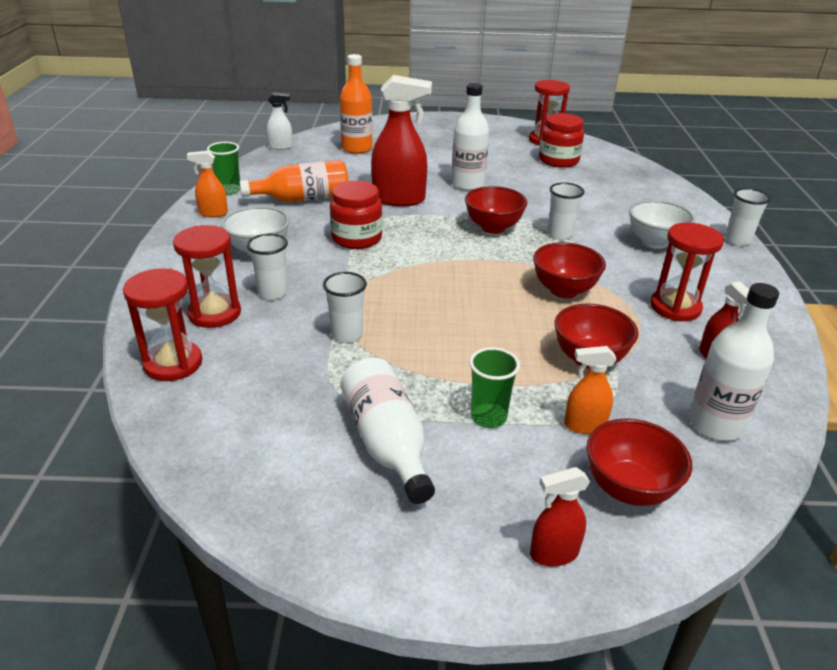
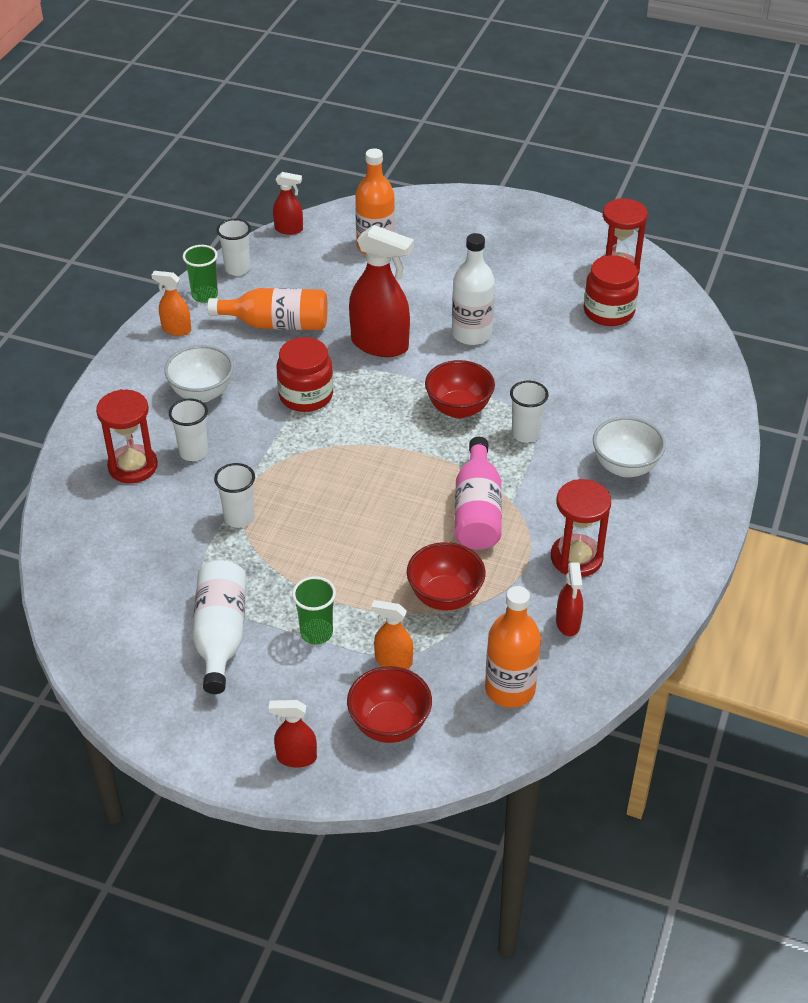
camera: 20 degrees right, 10 degrees up
(173, 363) = (80, 515): red hourglass -> none
(281, 147) = (289, 229): white spray bottle -> red spray bottle
(564, 290) = (477, 511): red bowl -> pink bottle
(715, 424) = (510, 689): white bottle -> orange bottle
(737, 240) = (725, 484): white cup -> white cup (237, 269)

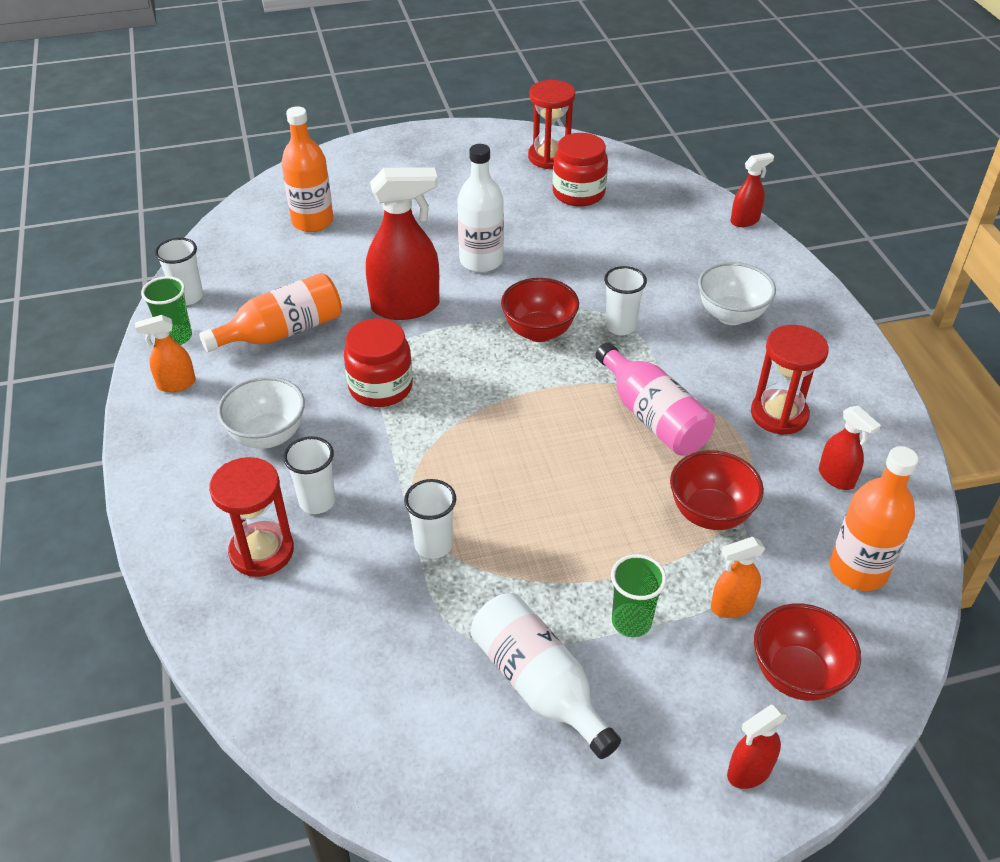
camera: 35 degrees left, 0 degrees up
(289, 229) = (208, 239): red spray bottle -> red spray bottle (745, 221)

